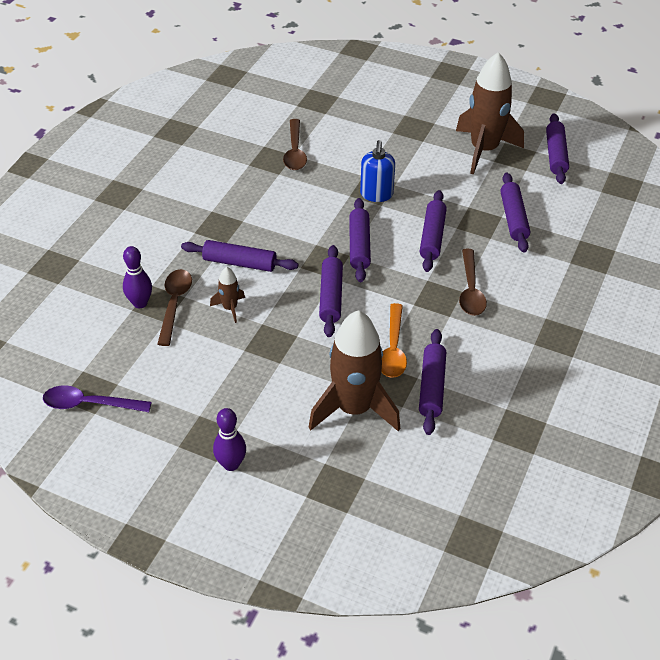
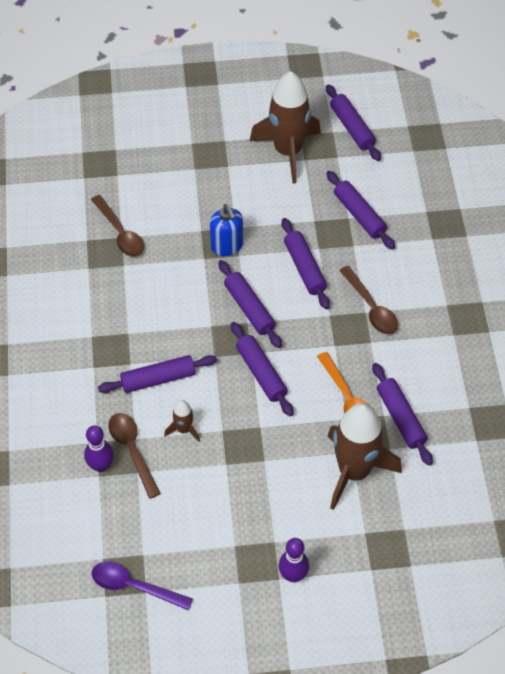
camera: 30 degrees left, 10 degrees up
(89, 404) = (134, 586): purple spoon -> purple spoon turned 45 degrees clockwise

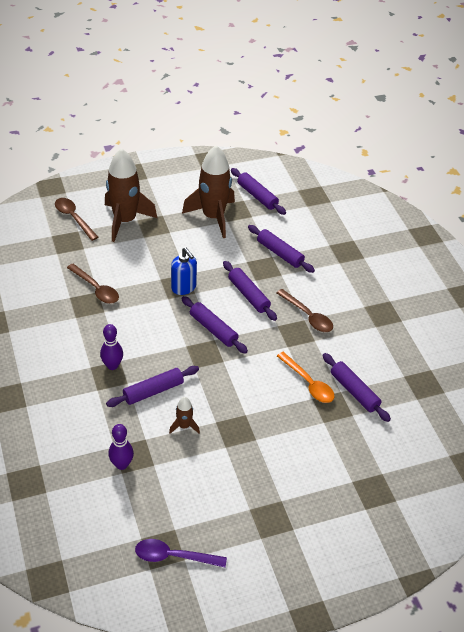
camera: 15 degrees left, 10 degrees down
(132, 451) = (145, 449): brown spoon -> brown spoon (74, 218)
(261, 373) = (235, 375): purple rolling pin -> none
(293, 575) = (304, 524): purple bowling pin -> purple bowling pin (112, 365)
(354, 471) = (329, 436): brown rocket -> brown rocket (125, 221)

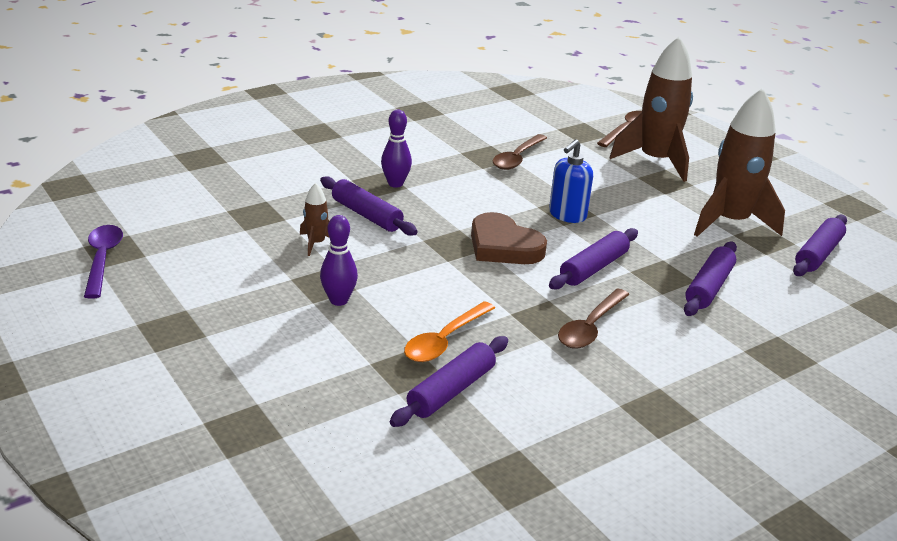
camera: 75 degrees right, 15 degrees down
(121, 464) = (239, 208): purple bowling pin -> purple bowling pin (338, 300)
(213, 329) = (503, 246): purple rolling pin -> brown heart

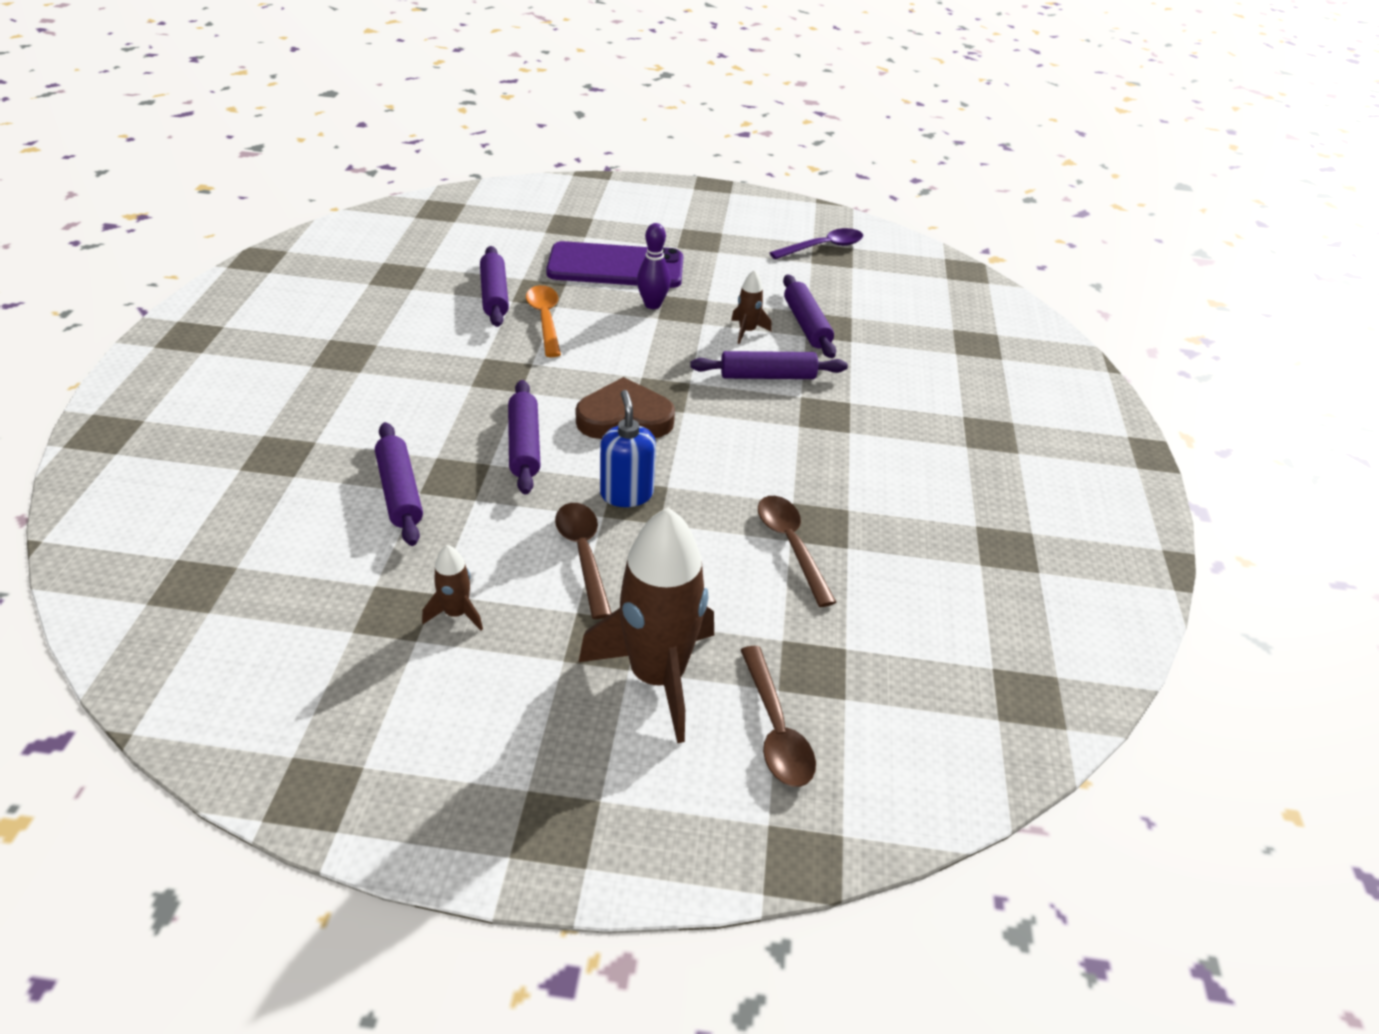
camera: 130 degrees right, 10 degrees up
(102, 259) = (823, 247): purple spoon -> purple spoon turned 60 degrees counterclockwise
(298, 351) = (615, 267): none -> purple phone
(395, 184) = (814, 423): purple bowling pin -> none
(590, 327) = (460, 387): brown spoon -> brown spoon (583, 555)
(730, 222) = (456, 613): brown rocket -> brown rocket, size x0.44
(818, 254) = (312, 630): purple rolling pin -> purple rolling pin (806, 325)

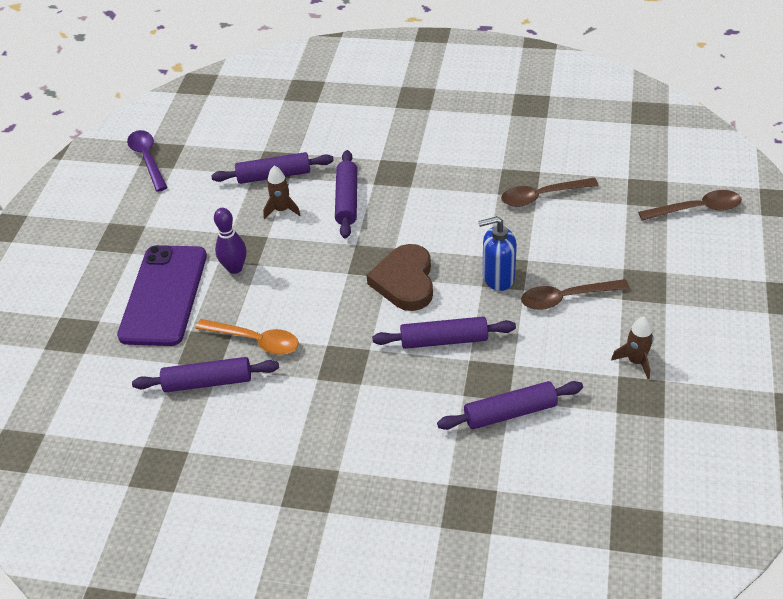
camera: 80 degrees left, 5 degrees up
(545, 319) = (255, 341): orange spoon -> orange spoon turned 150 degrees counterclockwise
(657, 676) = (669, 258): brown rocket -> none

